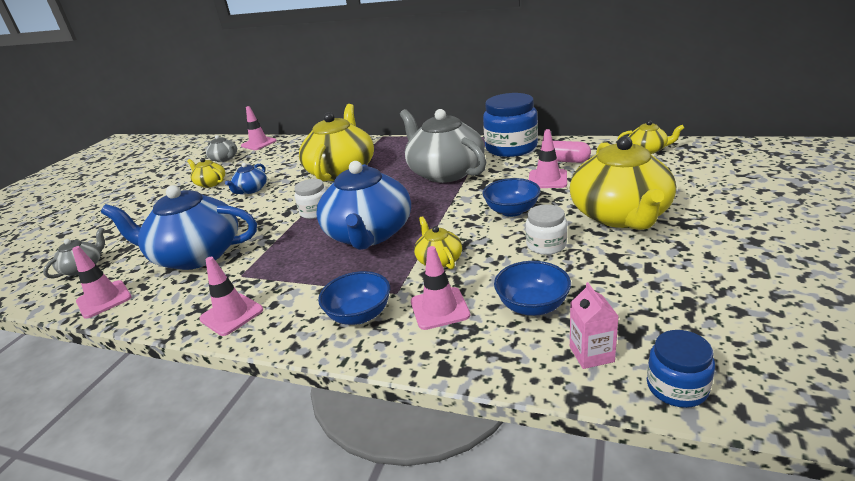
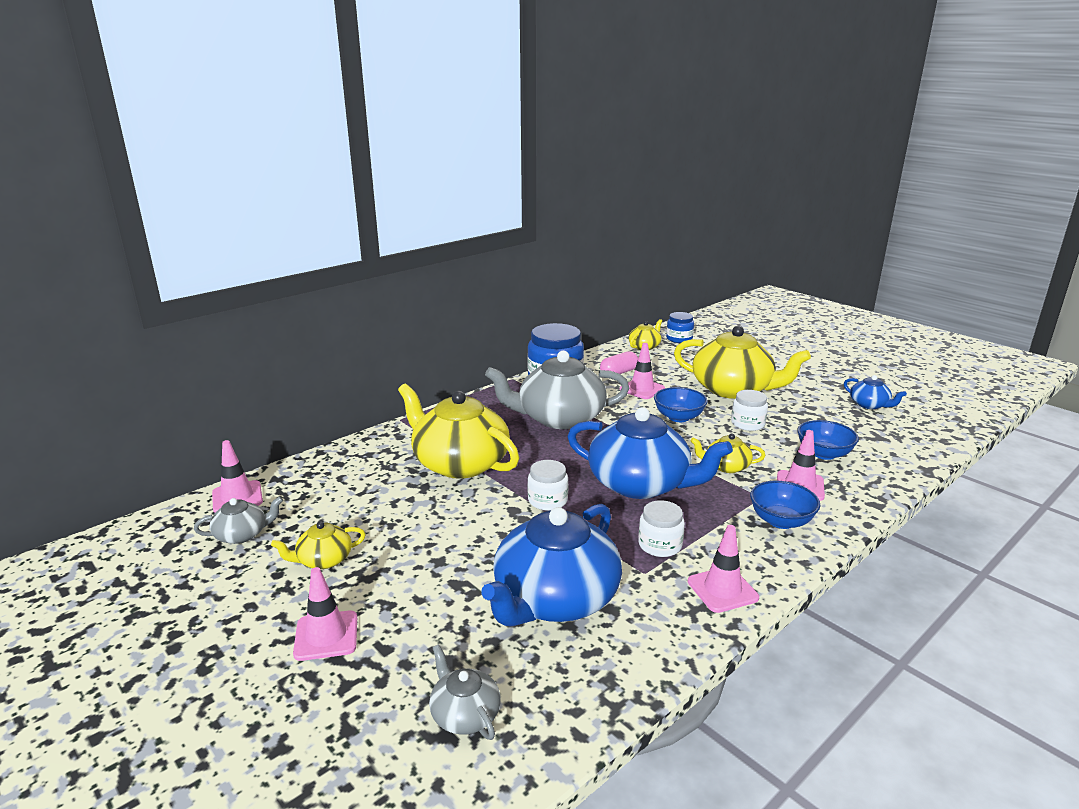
camera: 65 degrees left, 5 degrees down
(104, 299) = (594, 691): pink traffic cone -> pink traffic cone (326, 636)
(251, 190) = (410, 530): blue teapot -> blue teapot (869, 405)
(281, 270) = (660, 545): none -> white jar
(591, 354) = (889, 454): pink carton -> none
(677, 387) = (931, 444): blue jar -> blue jar (679, 339)

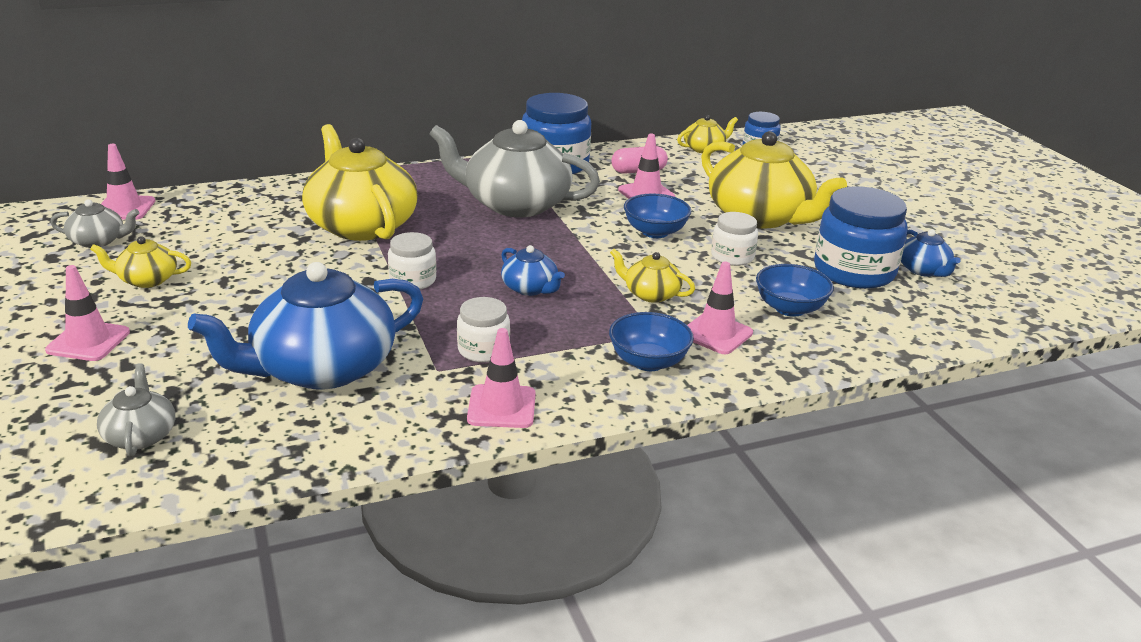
camera: 20 degrees right, 5 degrees up
(640, 484) = (530, 288): blue teapot -> blue teapot, size x0.46
(831, 416) = (854, 271): none -> blue jar

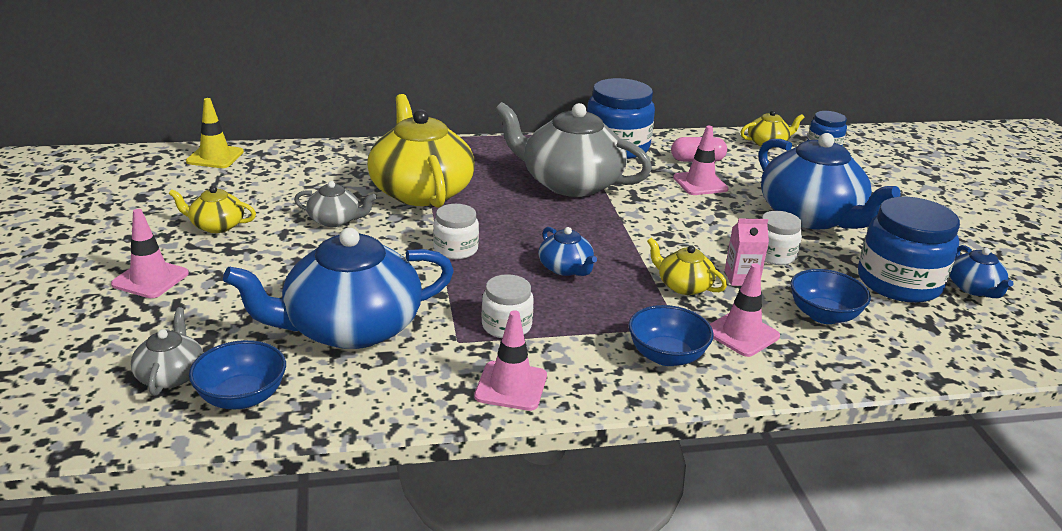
camera: 10 degrees right, 0 degrees up
(98, 241) = (184, 185): grey teapot -> grey teapot (335, 220)
(124, 208) = (215, 157): pink traffic cone -> yellow traffic cone
(655, 232) = (701, 223): blue bowl -> blue bowl (242, 397)
(705, 281) = (741, 278): none -> pink carton
(760, 216) = (811, 216): yellow teapot -> blue teapot

